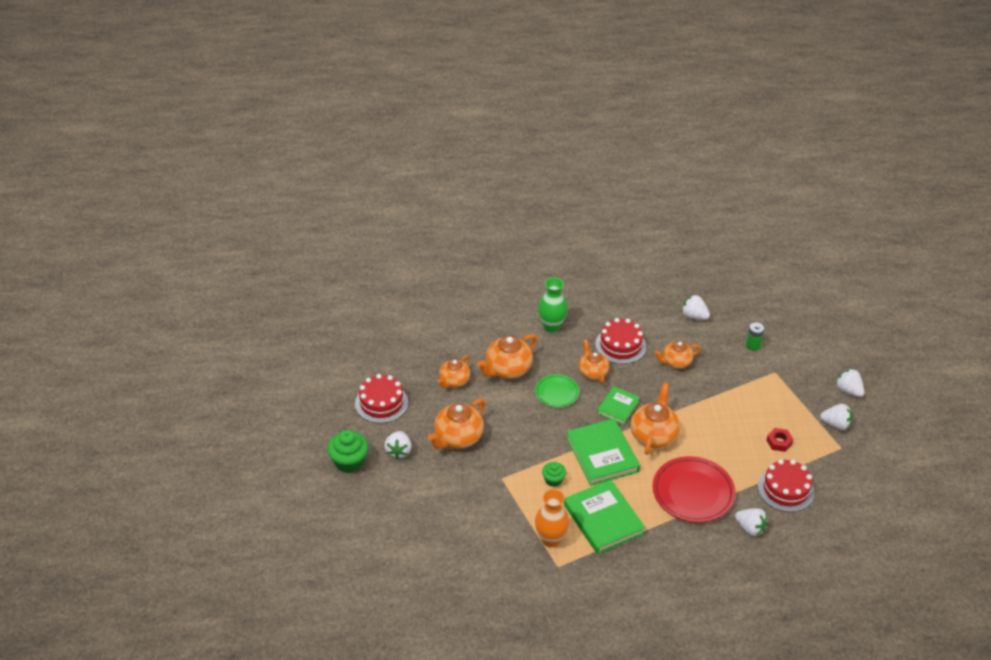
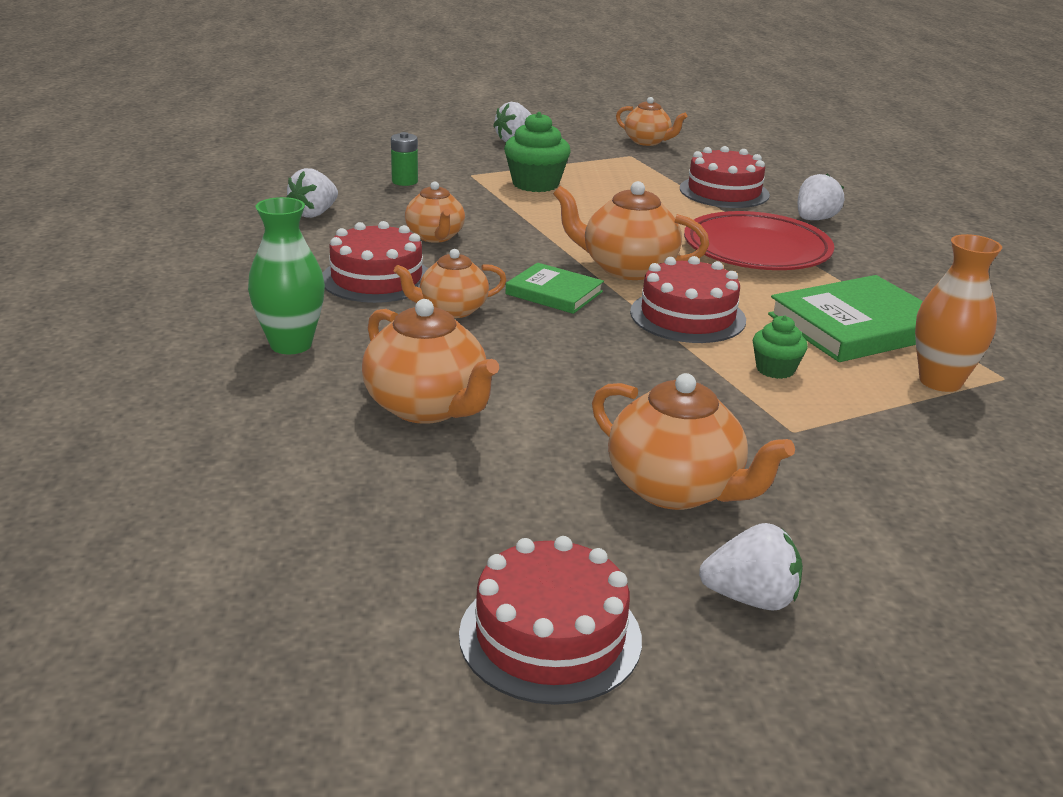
camera: 90 degrees left, 15 degrees down
(349, 462) = (829, 714): green cupcake -> green cupcake (535, 184)
(454, 381) = (461, 489): orange teapot -> orange teapot (647, 142)
(557, 393) = (513, 351): green plate -> none
(602, 454) = (687, 316): green book -> red cake
(779, 442) = (626, 186): red nut -> none
(835, 424) = (584, 153): white strawberry -> none

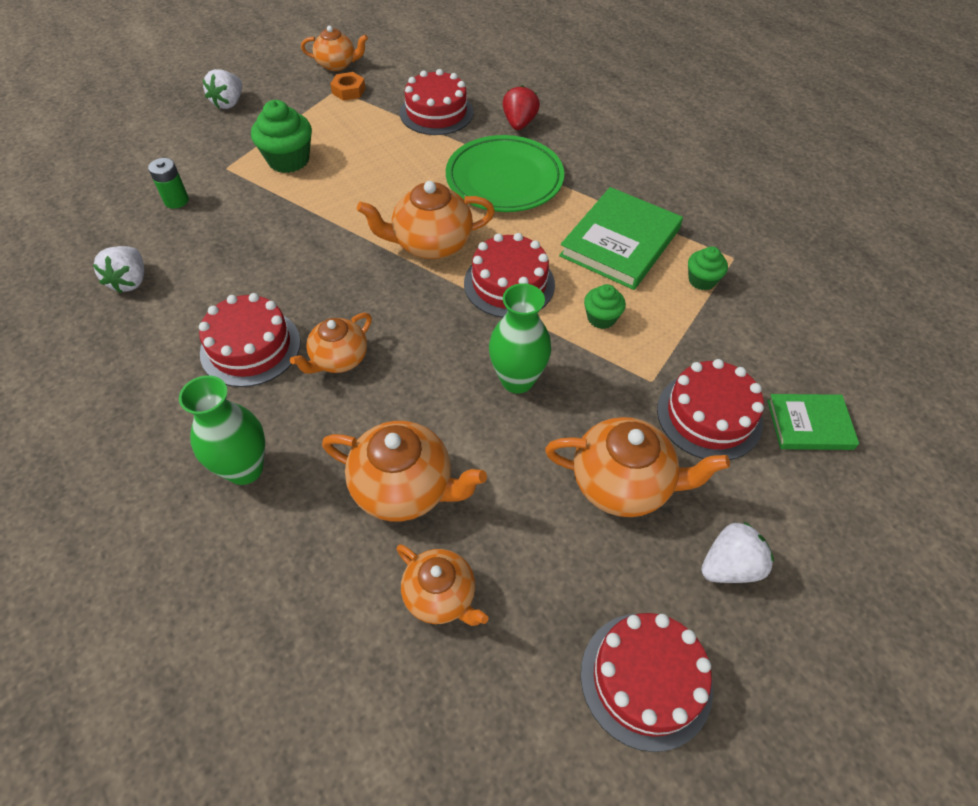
camera: 30 degrees left, 25 degrees up
(435, 237) = (258, 268): orange teapot -> orange teapot (441, 596)
(554, 293) = (399, 300): green book -> green book (809, 424)
(627, 379) = (517, 380): none -> green vase
(642, 159) = (349, 91): none -> orange nut
(756, 250) = (504, 179): red plate -> green plate
(814, 219) = (519, 123): white strawberry -> red strawberry
(844, 479) = (709, 415): none -> red cake
(940, 381) = (702, 280): orange vase -> green cupcake

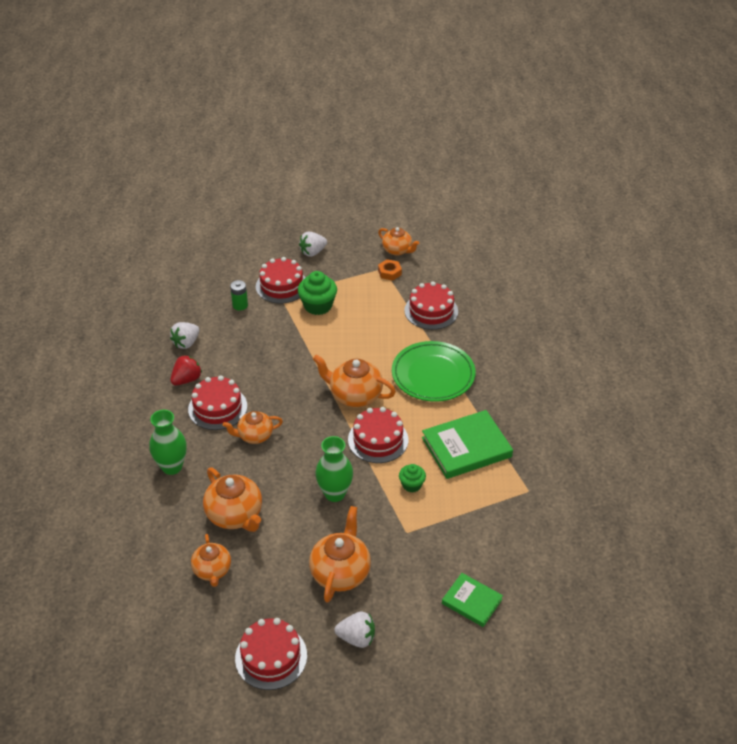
camera: 35 degrees right, 10 degrees down
(519, 123) = (477, 341): red strawberry -> red strawberry (187, 379)
(623, 484) = (341, 572): orange teapot -> orange teapot turned 120 degrees counterclockwise
(702, 280) = (493, 494): green cupcake -> none
(709, 415) = (420, 566): red cake -> red cake (281, 286)

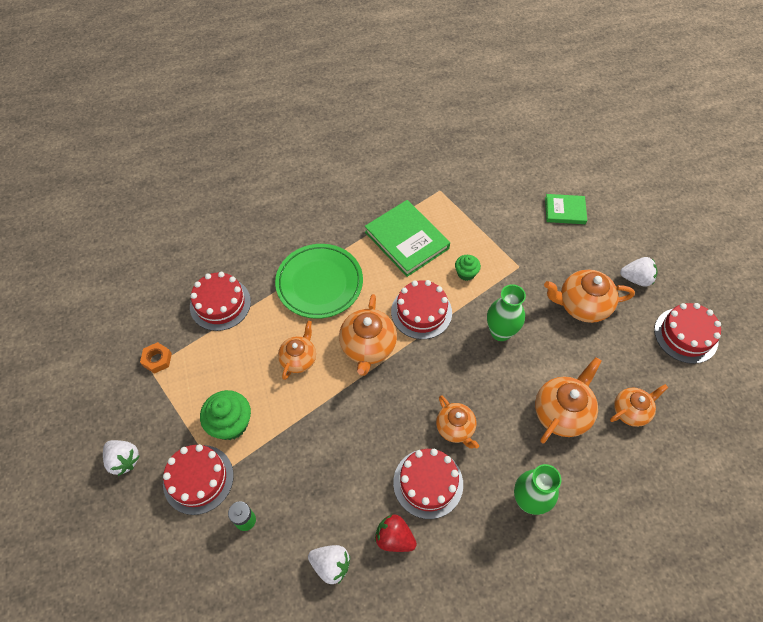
camera: 105 degrees left, 15 degrees up
(357, 638) = (636, 279): white strawberry -> white strawberry turned 105 degrees clockwise
(397, 250) = (112, 360): orange teapot -> orange teapot (299, 359)
(472, 601) = (565, 211): green book -> green book turned 75 degrees clockwise

